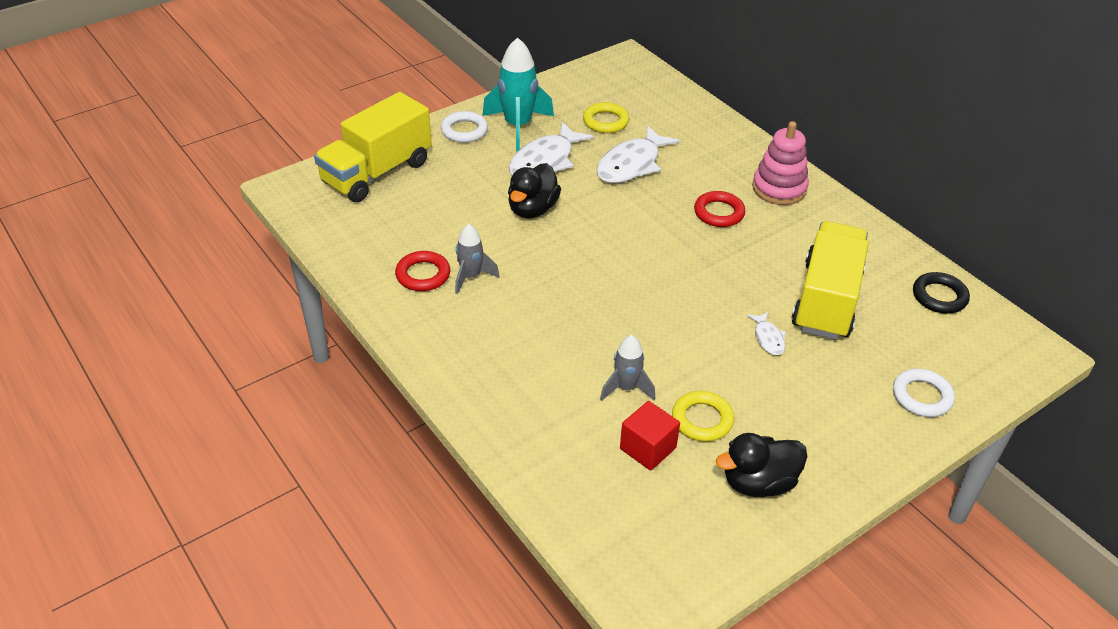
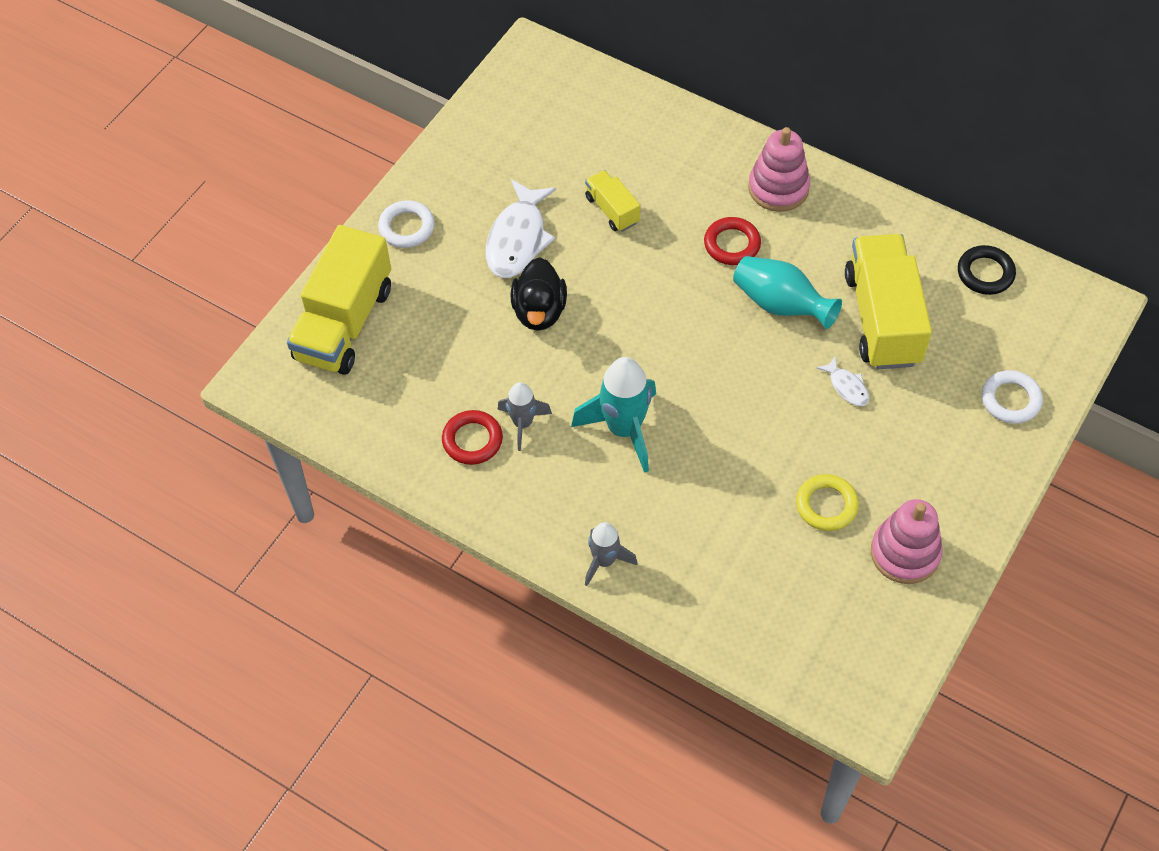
camera: 20 degrees left, 15 degrees up
(518, 126) = (462, 200): turquoise rocket -> turquoise rocket (624, 429)
(605, 121) = (555, 157): yellow ring -> none
(626, 388) = (741, 497): grey rocket -> grey rocket (604, 561)
(631, 164) = (612, 210): white fish -> yellow truck
(648, 448) = (791, 556): red cube -> none
(739, 264) = (781, 305): none -> turquoise vase
(758, 483) = (905, 553): black duck -> pink stacking toy

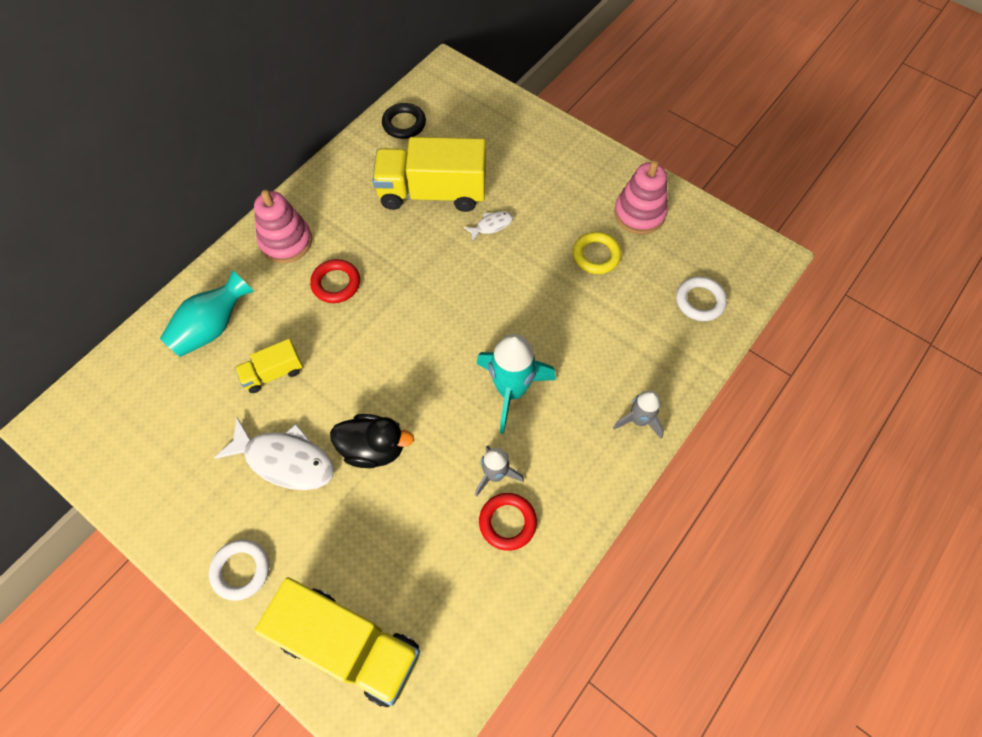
camera: 85 degrees left, 5 degrees up
(781, 305) = (406, 257): turquoise vase -> turquoise vase (212, 327)
(1010, 400) = (517, 130): white ring -> white ring (700, 301)

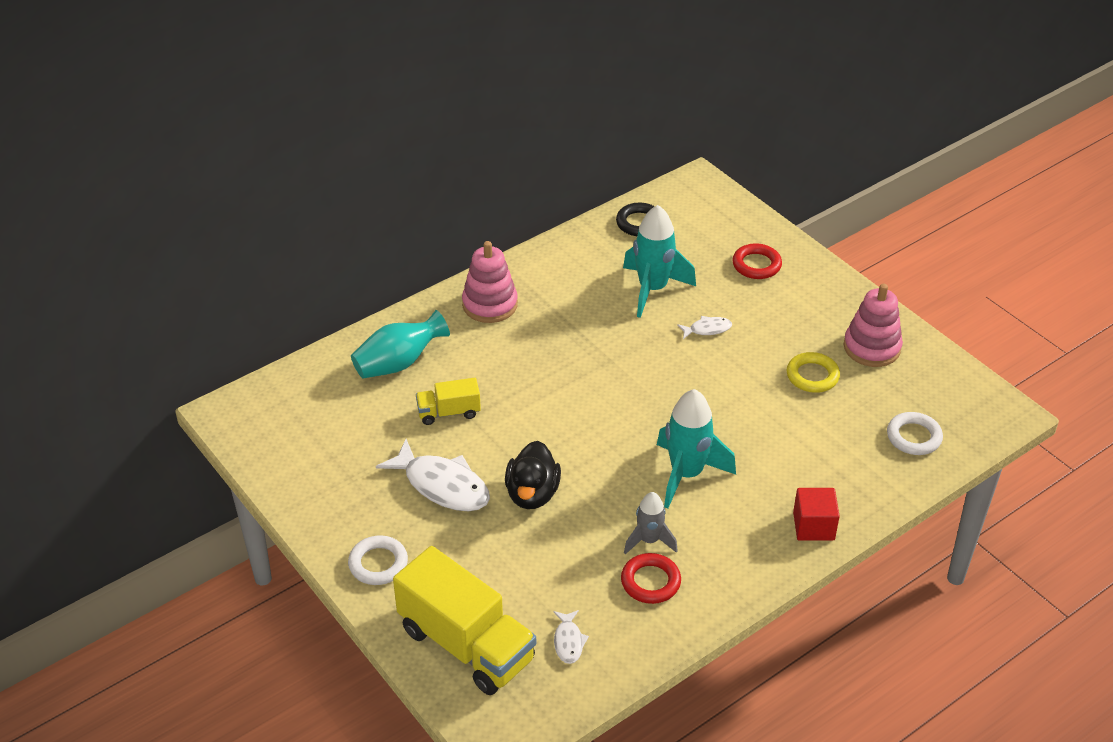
camera: 15 degrees right, 20 degrees down
(336, 283) = (531, 349): red ring -> red ring (756, 265)
(373, 448) = (532, 494): black duck -> black duck turned 75 degrees clockwise
(432, 193) = (653, 289): yellow truck -> turquoise rocket
(447, 614) = (568, 641): none -> white fish
(639, 420) = (813, 526): grey rocket -> red cube

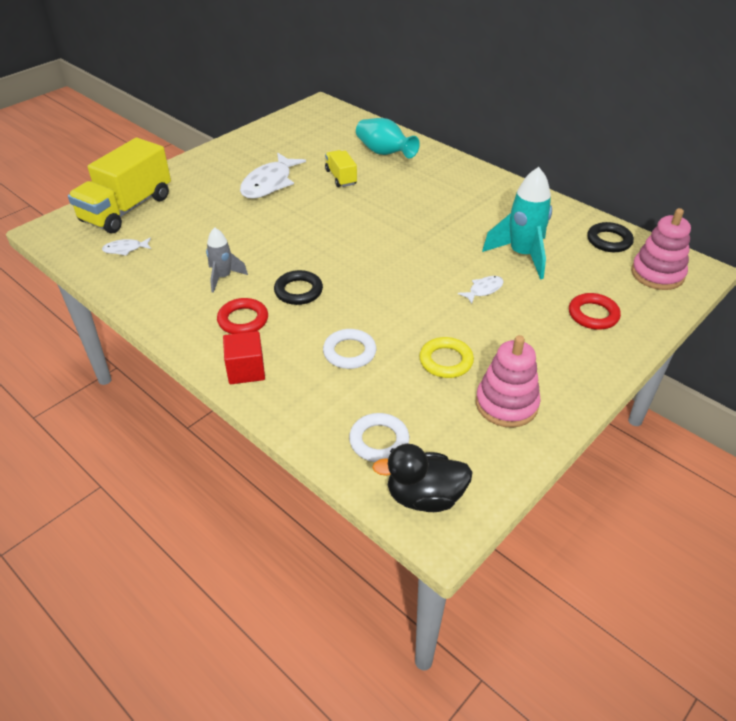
camera: 80 degrees right, 0 degrees up
(378, 564) = (197, 169): white ring -> white ring (349, 352)
(490, 304) = (462, 180): pink stacking toy -> pink stacking toy (657, 274)
(532, 494) = (266, 220): black duck -> black duck (424, 497)
(650, 582) = (180, 281): red ring -> red ring (243, 320)
(686, 474) = (298, 291): turquoise rocket -> black ring
(707, 329) = (483, 290): white fish -> white fish turned 105 degrees counterclockwise

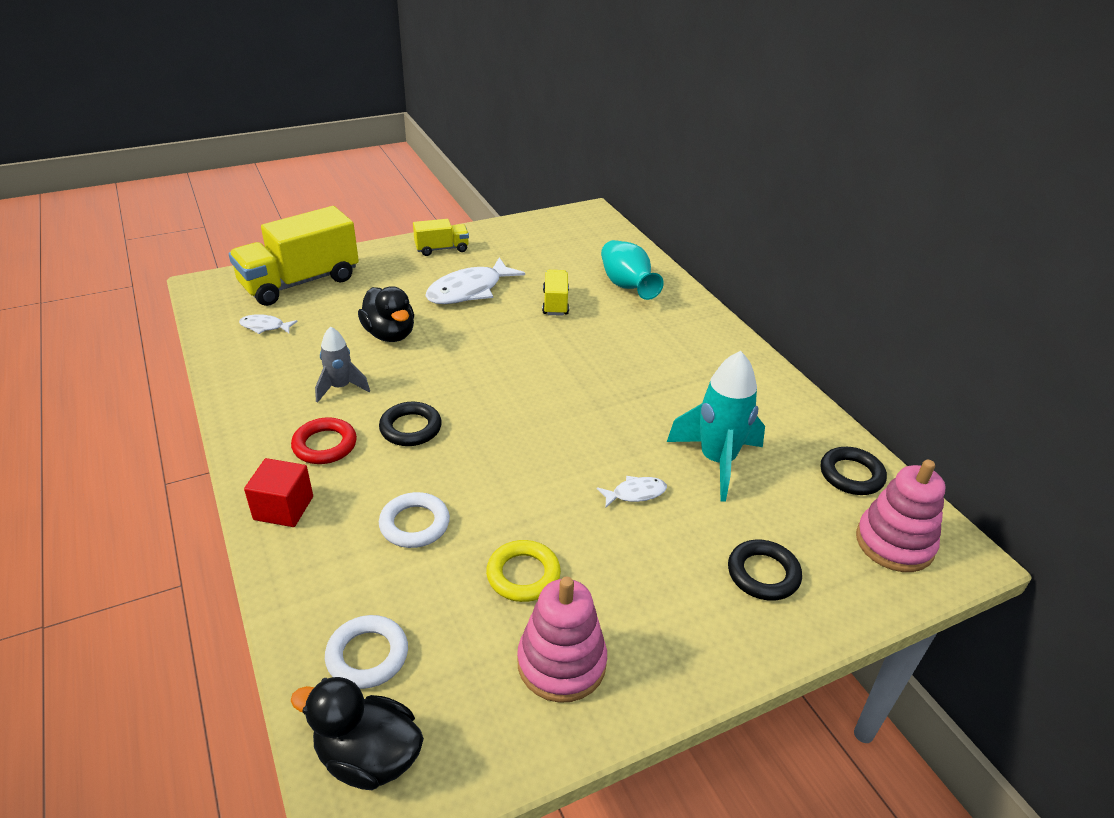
camera: 20 degrees right, 5 degrees down
(224, 157) = (442, 249): none -> yellow truck
(232, 230) = (390, 334): none -> black duck
(593, 315) = (763, 574): red ring -> black ring

